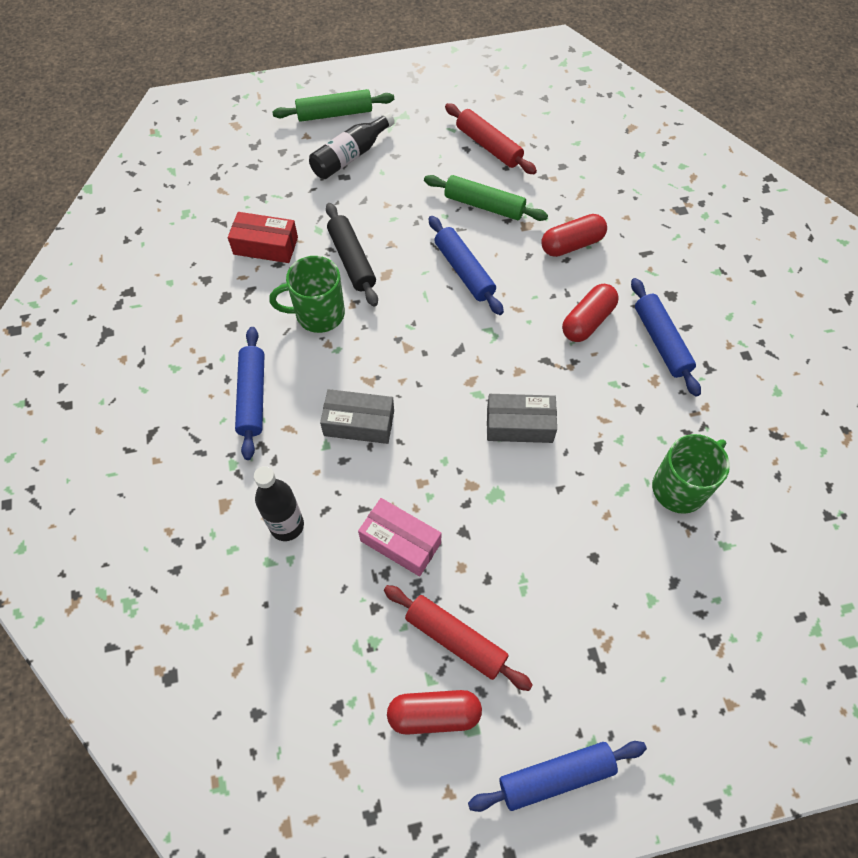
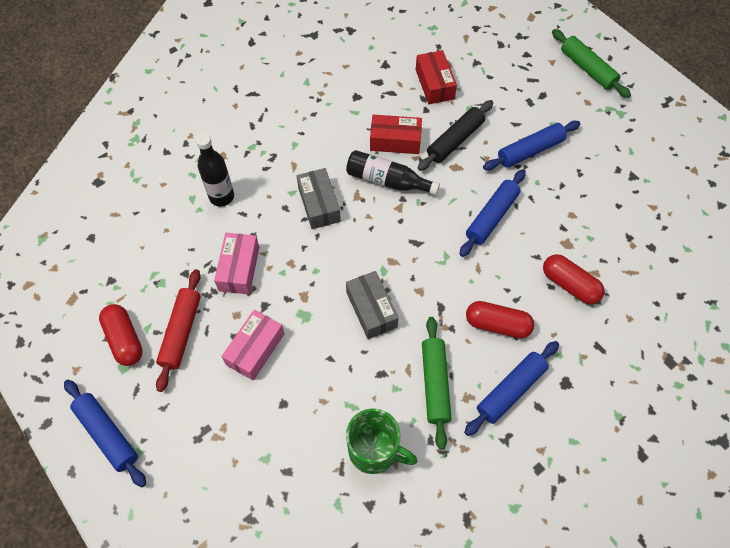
camera: 65 degrees right, 0 degrees up
(252, 397) = (307, 134): blue rolling pin -> blue rolling pin (530, 150)
(318, 314) = (395, 141): green mug -> red box
(350, 156) = (553, 97): black bottle -> black bottle (387, 181)
(484, 205) = (567, 205): green rolling pin -> green rolling pin (435, 384)
(488, 146) = (632, 184): red rolling pin -> none
(515, 562) = (255, 349): none -> pink box

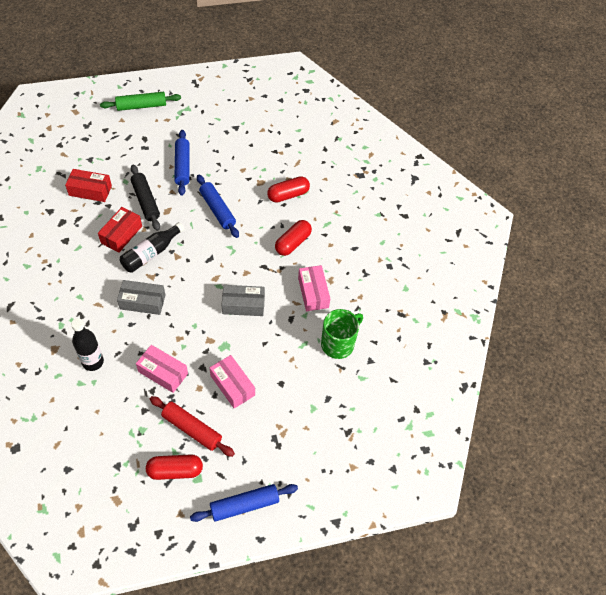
camera: 70 degrees left, 5 degrees down
(435, 384) = (313, 293): green rolling pin -> pink box
(511, 390) = (337, 256): blue rolling pin -> none

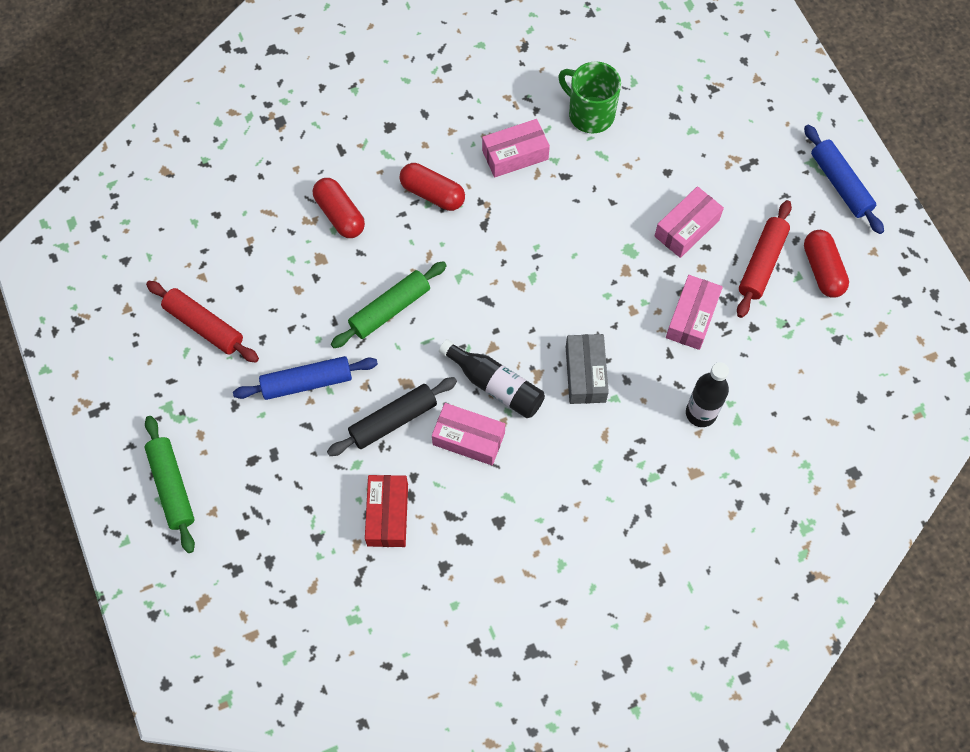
camera: 95 degrees left, 10 degrees up
(121, 234) = (468, 438): red box -> pink box
(217, 210) = (390, 309): blue rolling pin -> green rolling pin
(231, 127) = (204, 326): none -> red rolling pin
(243, 305) = (557, 239): grey box -> none

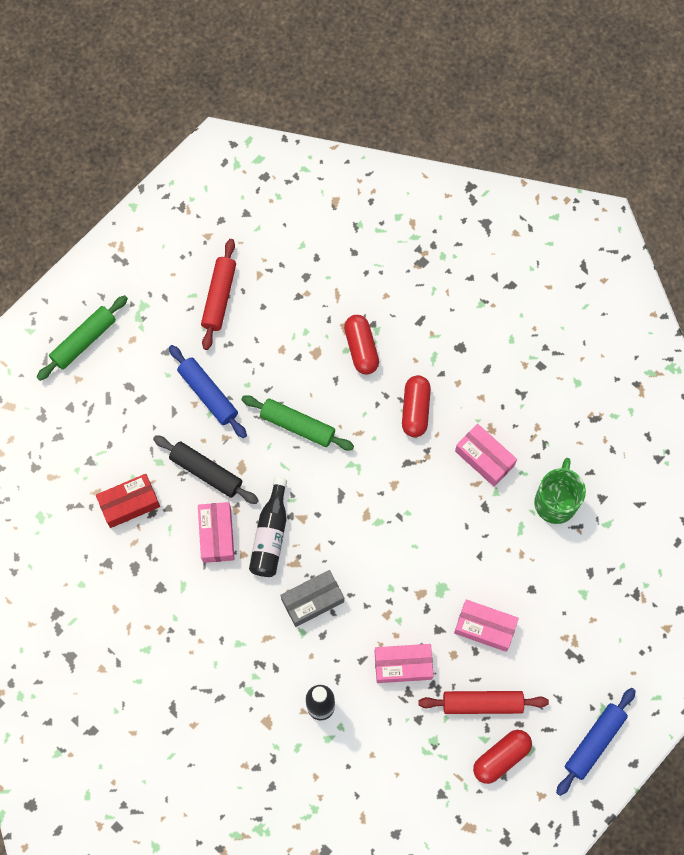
camera: 65 degrees right, 5 degrees up
(340, 215) = (361, 348): red capsule -> red capsule turned 45 degrees counterclockwise

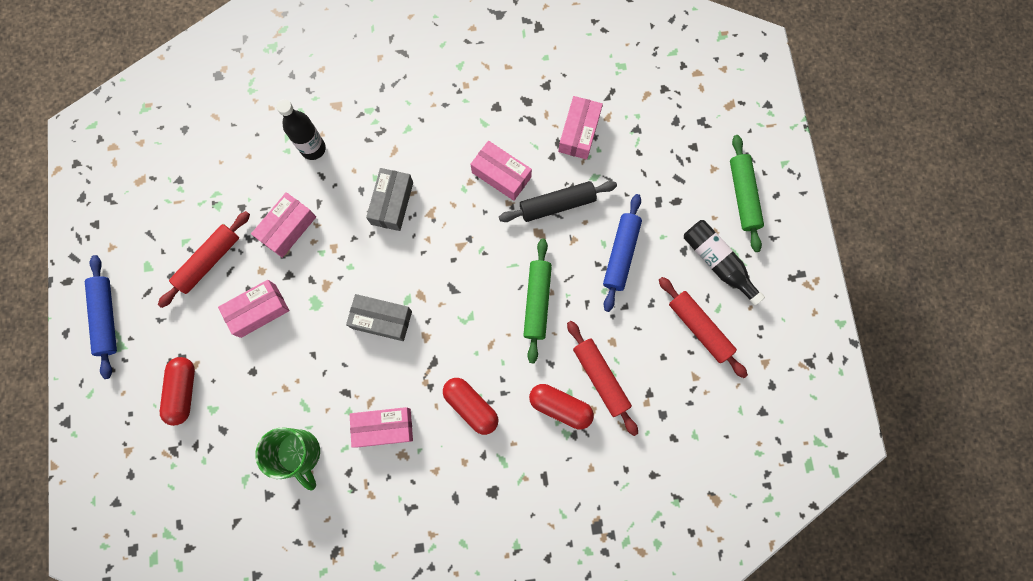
camera: 130 degrees right, 5 degrees up
(129, 503) = (579, 132): red box -> pink box
(208, 394) = (620, 254): blue rolling pin -> blue rolling pin turned 75 degrees counterclockwise
(270, 535) = (467, 213): black bottle -> black bottle (717, 262)
(297, 426) = (537, 302): green rolling pin -> green rolling pin turned 60 degrees counterclockwise
(316, 337) = (600, 378): none -> red rolling pin
(409, 528) = (381, 319): none -> grey box
(501, 757) = (161, 242): red capsule -> red capsule (183, 391)

